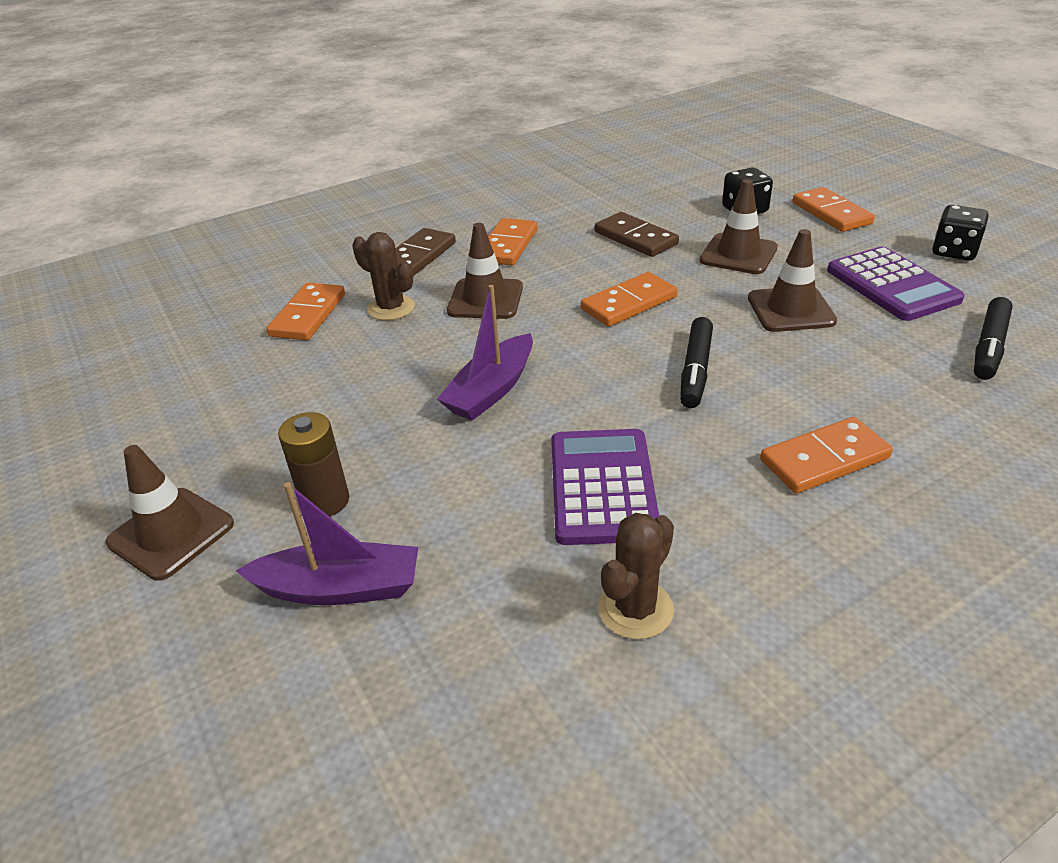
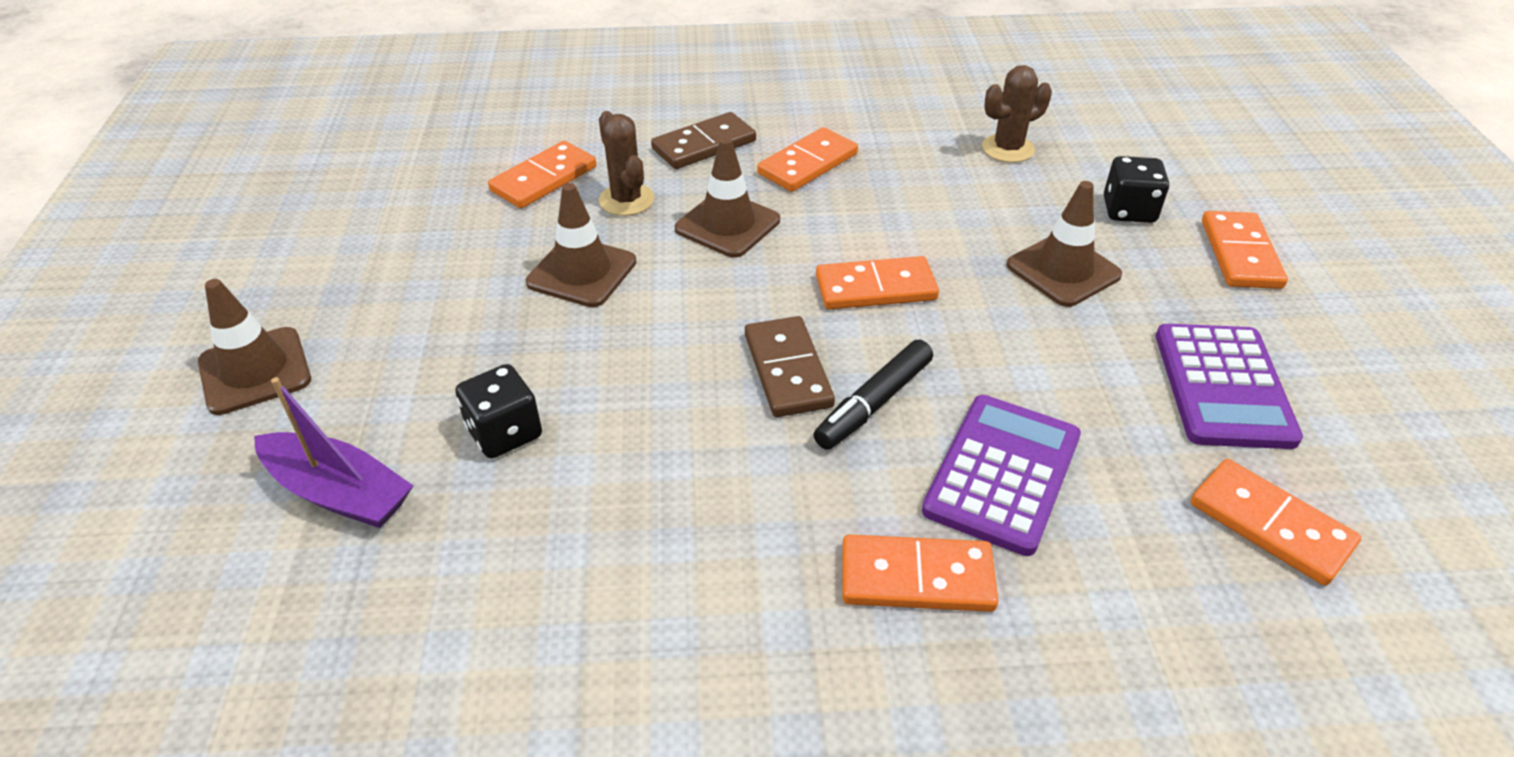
camera: 25 degrees right, 5 degrees up
(325, 501) = (397, 396): brown battery -> none
(491, 390) = (642, 338): purple boat -> none
(602, 487) = (655, 499): purple calculator -> purple calculator (1002, 474)
(635, 238) = (959, 204): brown domino -> brown domino (788, 370)
(635, 609) = (569, 649): brown cactus -> brown cactus (1008, 149)
(791, 310) = (1058, 370): brown traffic cone -> brown traffic cone (582, 272)
(954, 251) = (1359, 370): black dice -> black dice (504, 433)
(989, 347) = (1270, 524): black marker -> orange domino

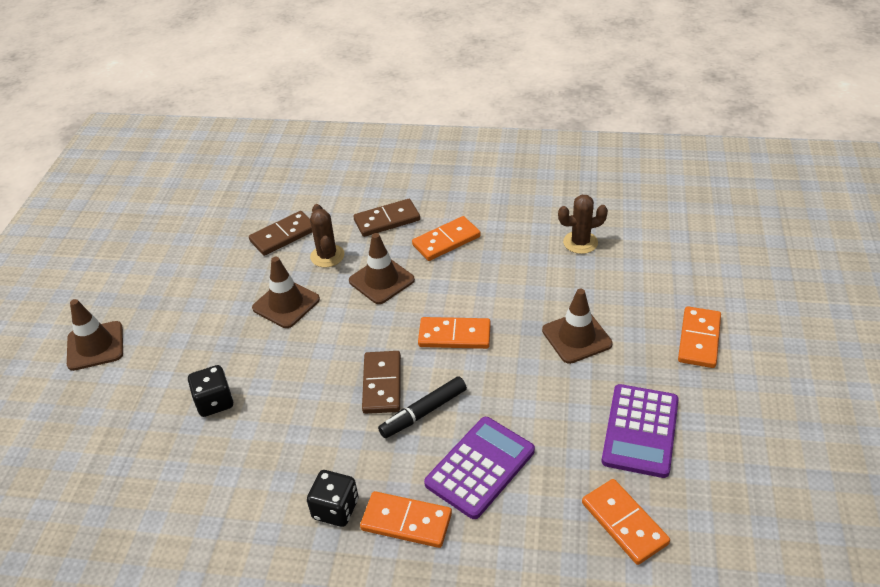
camera: 15 degrees right, 0 degrees up
(339, 493) = (122, 425): purple boat -> none
(544, 179) = (283, 235): orange domino -> brown domino
(1128, 210) = (640, 298): black dice -> black dice (335, 509)

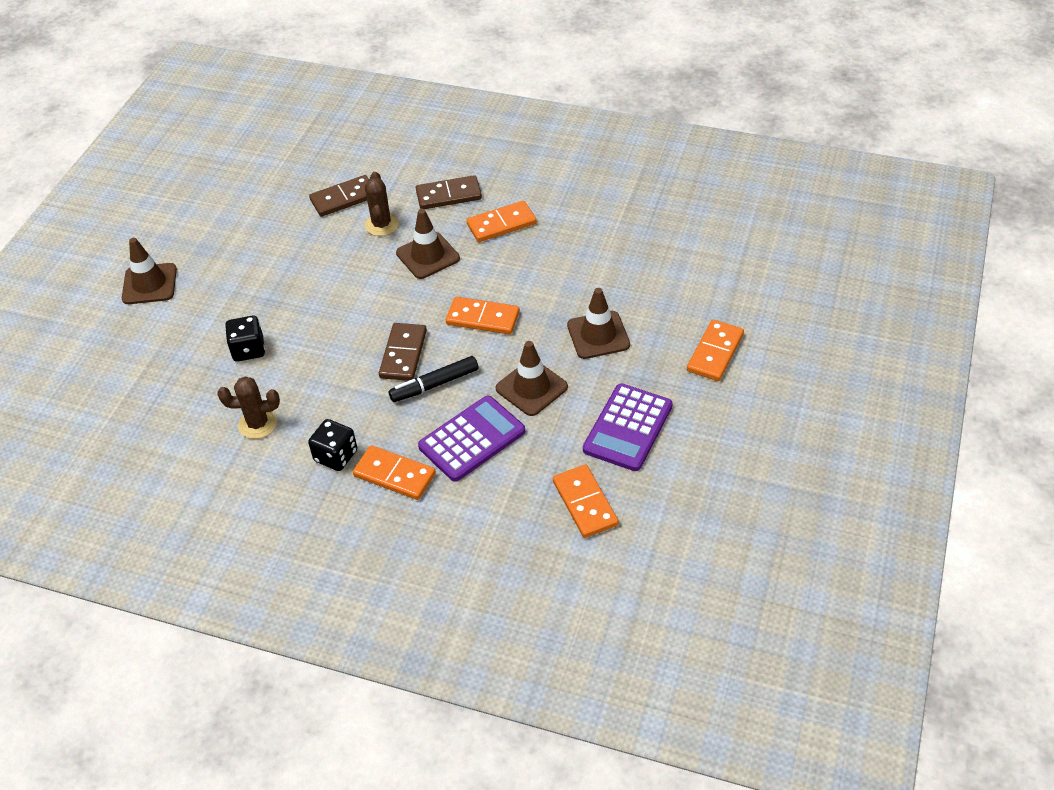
camera: 10 degrees right, 5 degrees up
(286, 304) = (332, 267): brown traffic cone -> brown traffic cone (531, 388)
(580, 242) = (633, 242): brown cactus -> brown cactus (258, 424)

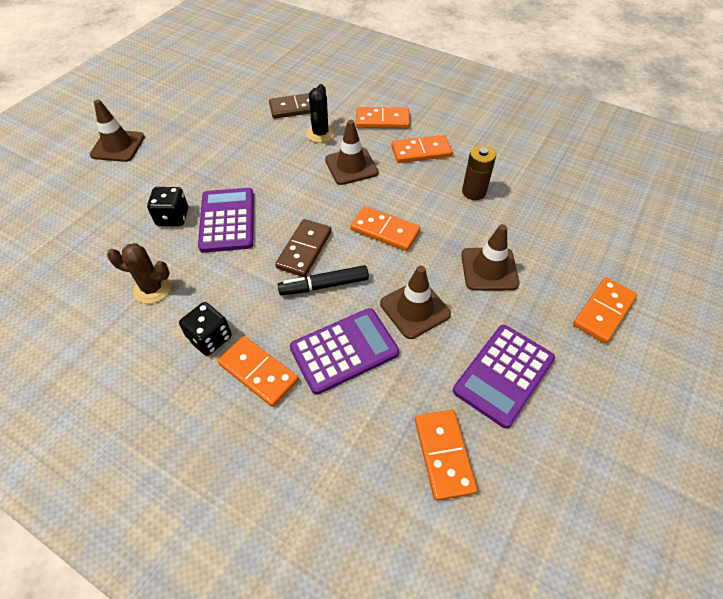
camera: 10 degrees right, 5 degrees up
(310, 341) = (227, 220): none -> purple calculator
(381, 225) = (320, 134): brown cactus -> black cactus
(449, 195) = (382, 120): brown domino -> orange domino
(568, 258) = (474, 192): none -> brown battery

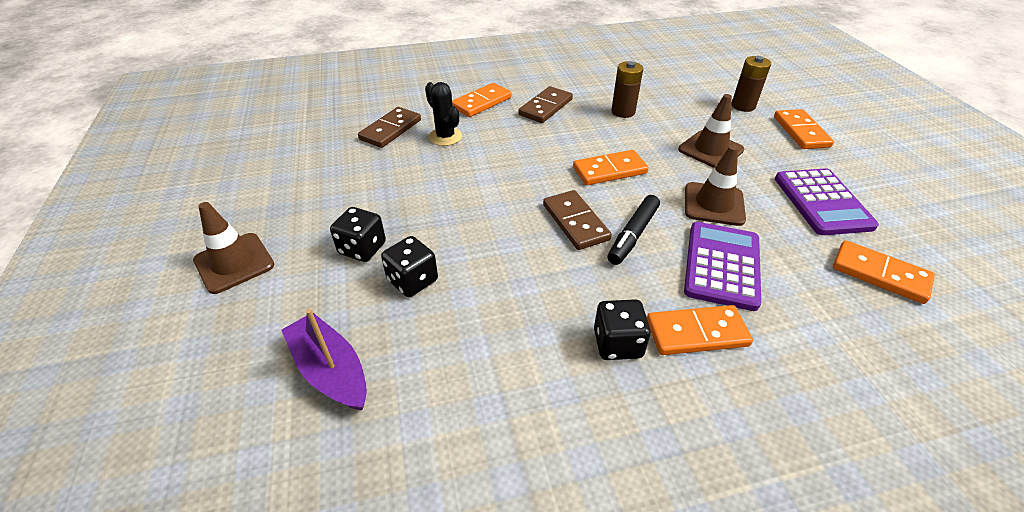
camera: 45 degrees left, 10 degrees down
(81, 236) = (330, 370): none -> purple boat
(152, 289) = (496, 351): brown cactus -> none
(177, 180) = (362, 248): none -> black dice
(227, 220) = (472, 246): purple calculator -> none
(351, 166) = (510, 144): brown traffic cone -> none
(421, 151) = (546, 107): orange domino -> brown domino
(591, 253) = (743, 106): none -> brown battery

